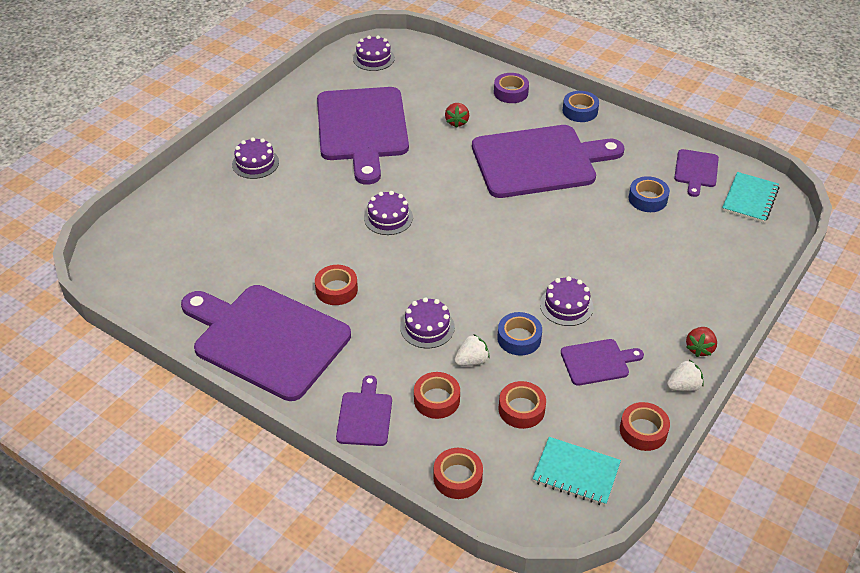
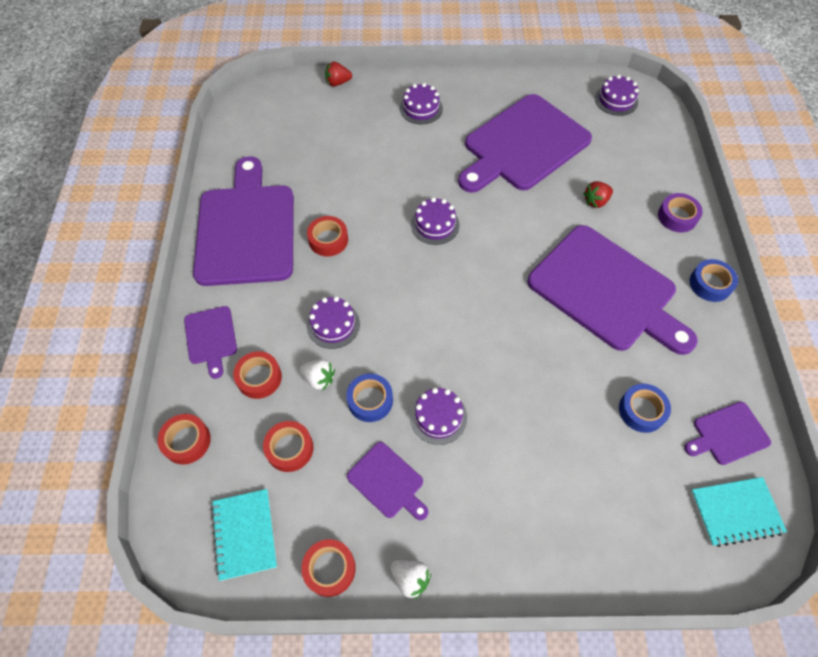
camera: 55 degrees right, 15 degrees up
(365, 416) = (211, 338): purple cutting board -> purple cutting board turned 105 degrees clockwise
(699, 348) = (472, 569): red strawberry -> red strawberry (338, 83)

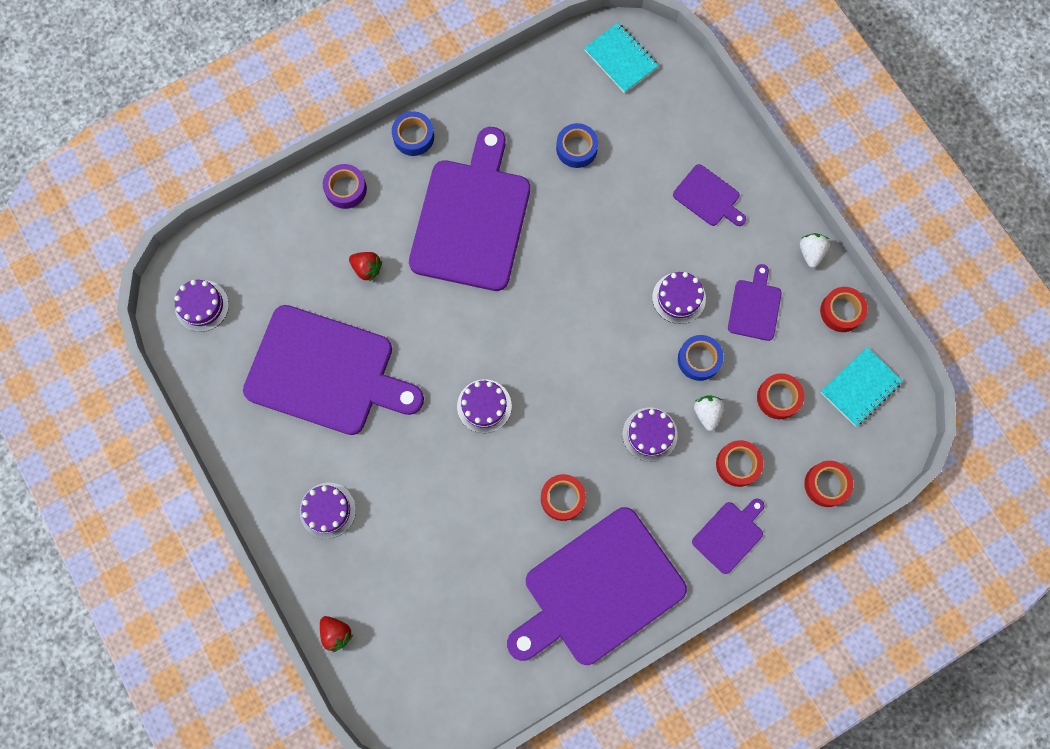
camera: 120 degrees left, 15 degrees up
(728, 434) = (559, 81): purple cutting board -> purple cutting board (708, 197)

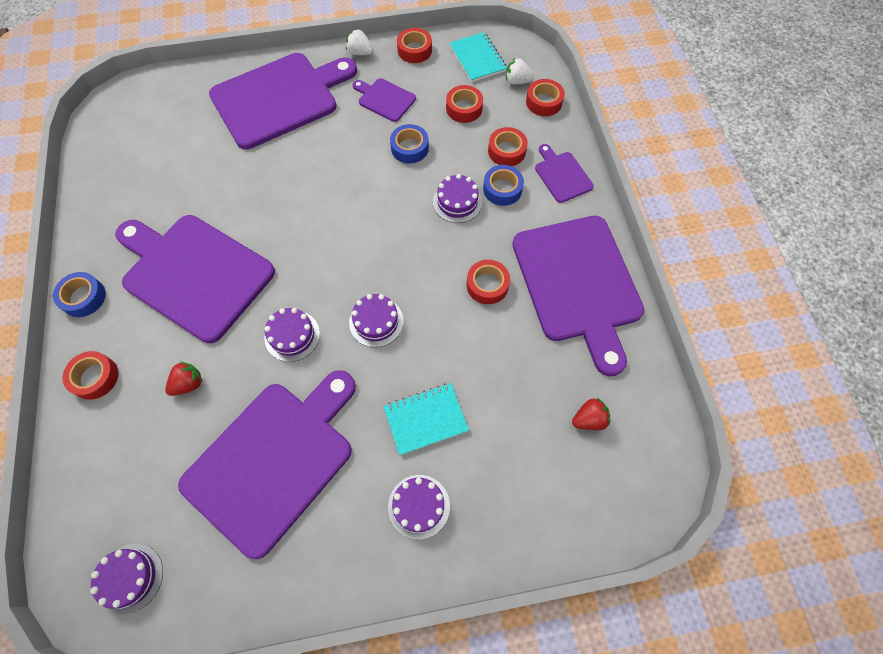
camera: 70 degrees left, 10 degrees down
(336, 633) = (550, 539): red strawberry -> red strawberry (589, 419)
(346, 189) = (95, 377): purple tape -> red tape
(576, 148) = (181, 172): blue tape -> blue tape (502, 189)
(621, 59) = (125, 116): turquoise notebook -> turquoise notebook (425, 419)
(679, 298) = (352, 144): purple cake -> purple cake (292, 335)
(707, 413) = (456, 157): white strawberry -> white strawberry (517, 81)
(708, 197) = (279, 98): purple cutting board -> purple cutting board, size x2.23

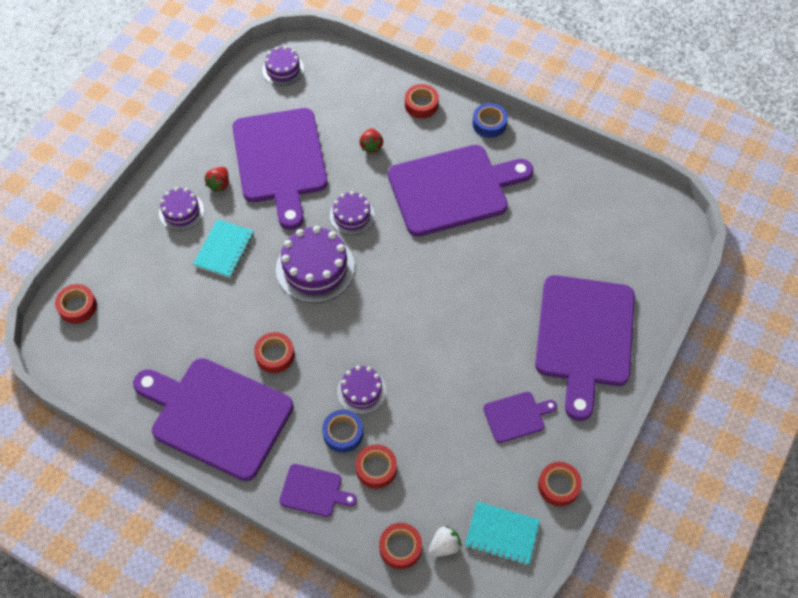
camera: 130 degrees right, 5 degrees down
(360, 53) = (592, 436): white strawberry -> none
(376, 322) = (315, 268): purple cake -> purple cake, size x1.70
(409, 148) = (445, 396): blue tape -> none
(464, 108) = (451, 472): red tape -> red tape (77, 306)
(589, 419) = (129, 338): red strawberry -> red strawberry (219, 184)

